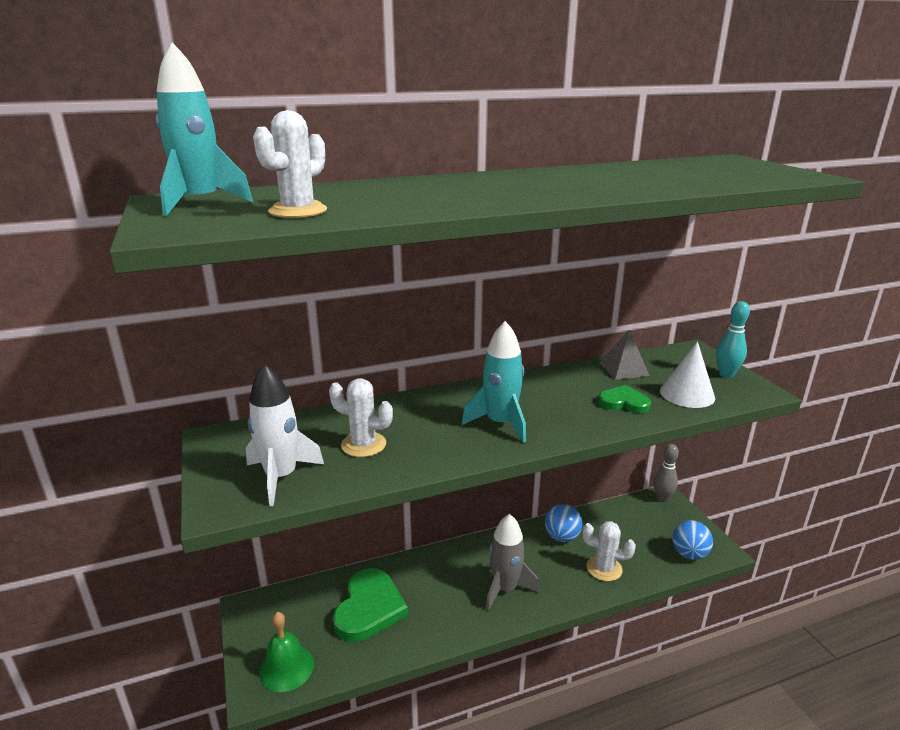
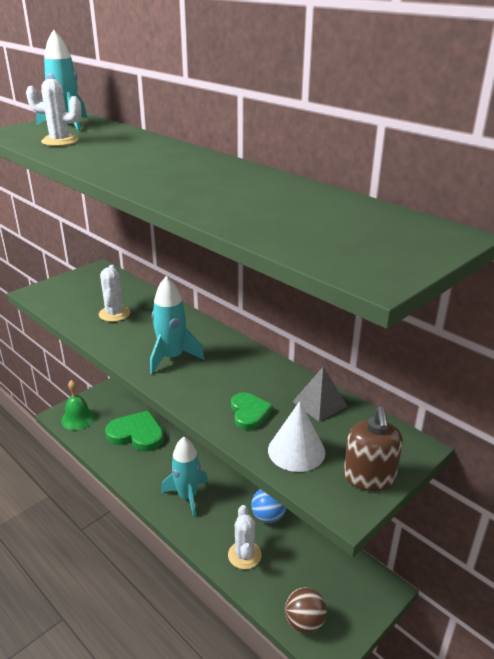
camera: 65 degrees right, 5 degrees up
(281, 477) = (68, 299): white rocket -> none
(369, 608) = (136, 434): green heart -> green heart turned 150 degrees counterclockwise
(505, 589) = (187, 496): grey rocket -> turquoise rocket
(662, 498) = (382, 586): grey bowling pin -> none
(689, 554) = (304, 622): blue ball -> brown ball
(726, 374) = (369, 477): turquoise bowling pin -> brown soap dispenser

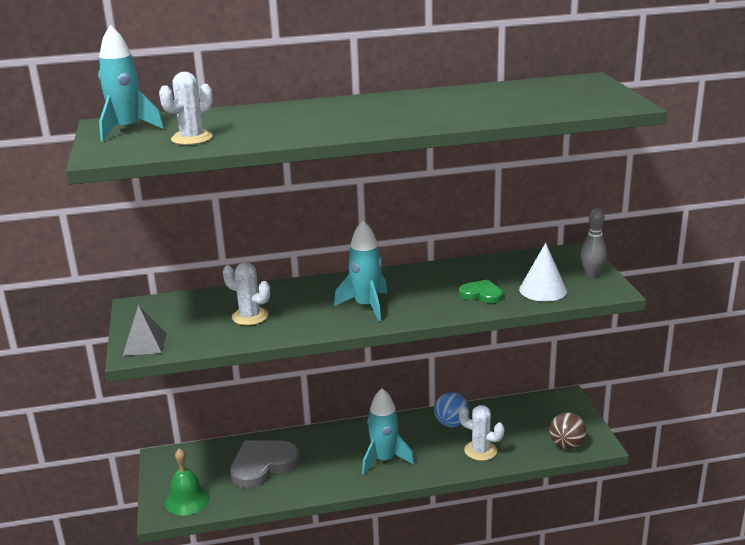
camera: 55 degrees left, 5 degrees down
(136, 434) = (262, 465): green heart -> grey heart
(319, 404) = (499, 266): grey pyramid -> grey pyramid (145, 344)
(369, 477) = (592, 274): brown soap dispenser -> grey bowling pin

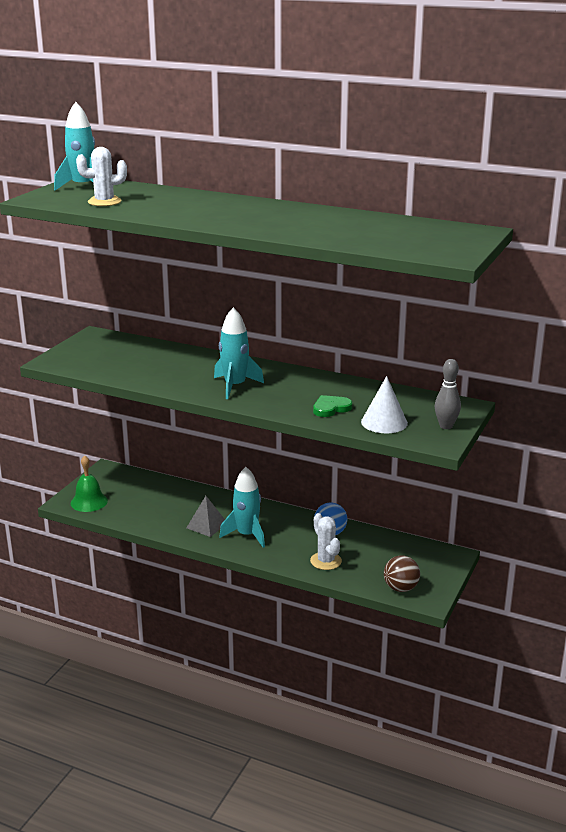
camera: 35 degrees right, 0 degrees up
(145, 344) = (63, 359): grey pyramid -> grey pyramid (207, 525)
(250, 316) = (150, 365): white cactus -> none
(262, 465) = (161, 501): grey heart -> none
(481, 294) = (331, 408): green heart -> green heart turned 90 degrees counterclockwise

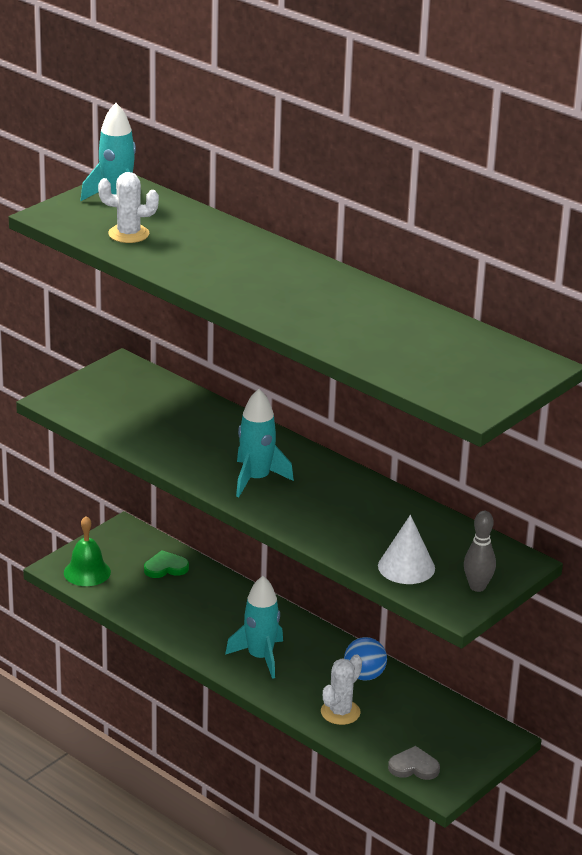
camera: 15 degrees right, 5 degrees up
(207, 525) = (217, 634): grey pyramid -> none
(326, 561) = (340, 712): white cactus -> white cactus turned 45 degrees clockwise
(331, 408) = (354, 534): green heart -> green heart (165, 567)
(400, 588) = (414, 767): brown ball -> grey heart

